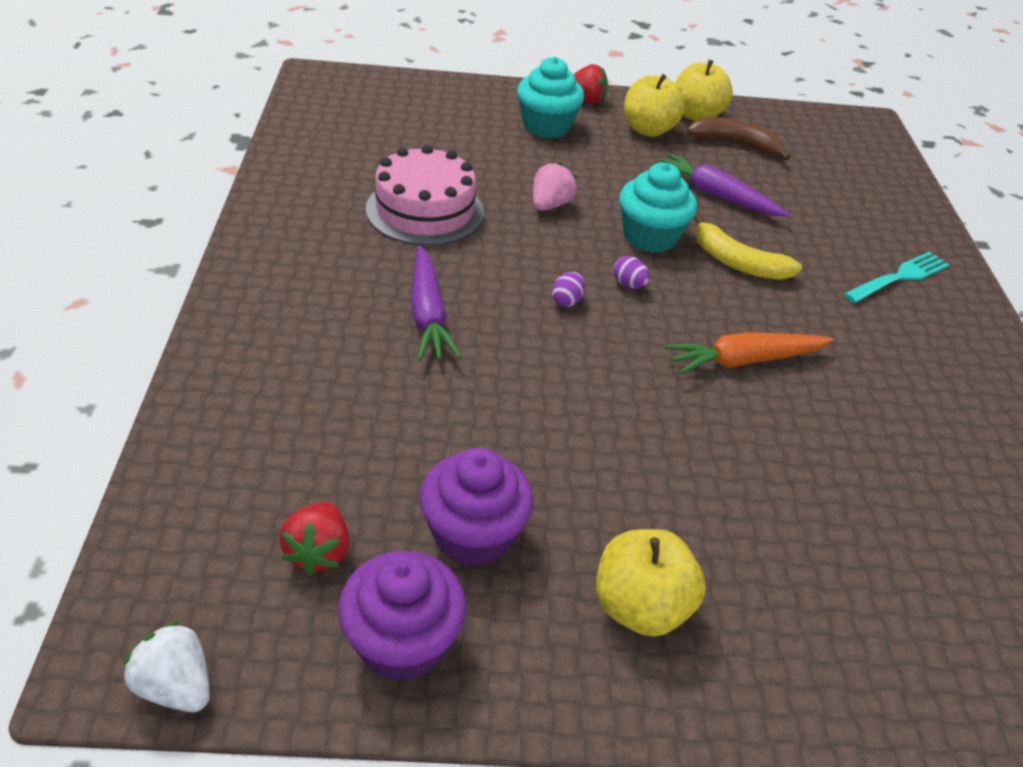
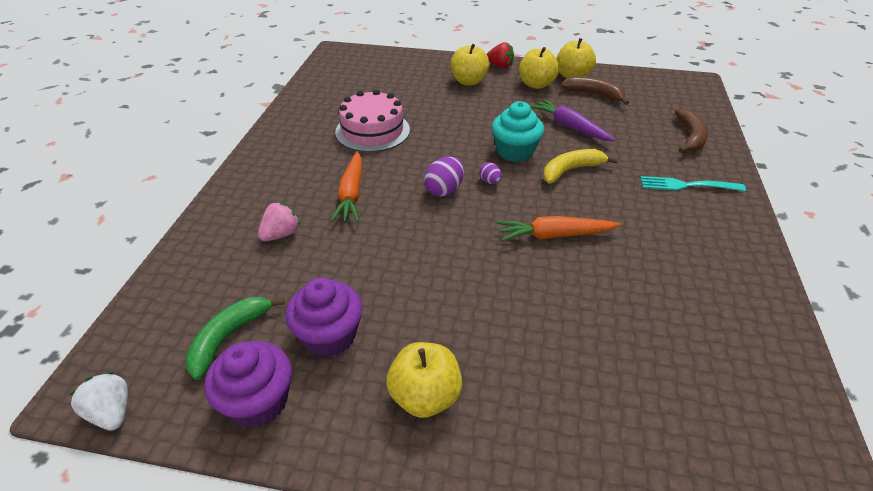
camera: 15 degrees right, 0 degrees up
(318, 552) = (228, 337): red strawberry -> green banana
(428, 314) = (351, 194): purple carrot -> orange carrot
(546, 126) = (468, 81): turquoise cupcake -> yellow apple
(550, 205) = (454, 130): pink strawberry -> pink strawberry (281, 234)
(566, 301) = (444, 190): purple egg -> purple egg, size x1.71
(737, 262) = (571, 170): yellow banana -> yellow banana turned 105 degrees clockwise
(883, 206) = (690, 137): none -> brown banana
(899, 278) = (687, 185): turquoise fork -> turquoise fork turned 150 degrees counterclockwise

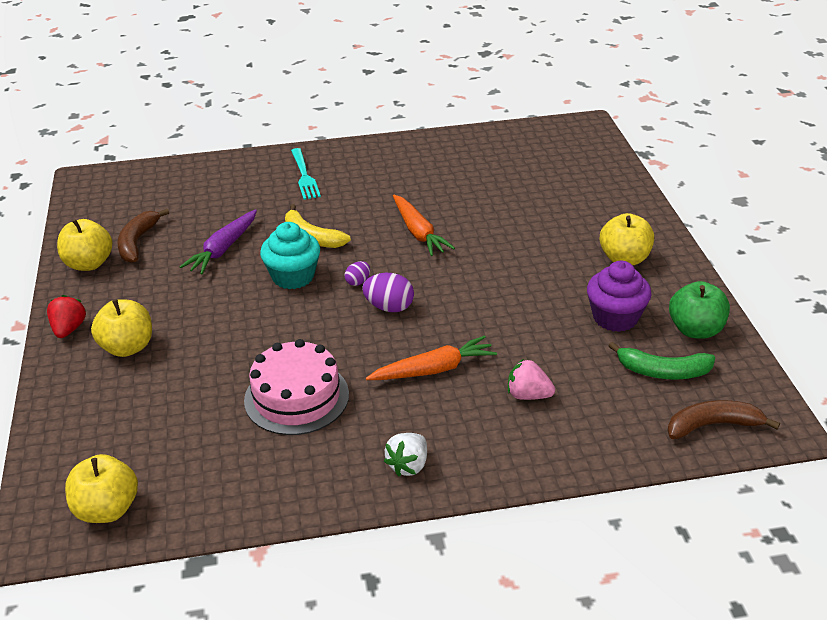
camera: 110 degrees left, 5 degrees down
(112, 412) = (772, 400): white strawberry -> white strawberry (408, 465)
(259, 401) = (695, 330): purple cupcake -> green apple
(536, 84) = (122, 288): yellow apple -> yellow apple (107, 509)
(690, 137) = (215, 178): brown banana -> brown banana (712, 425)

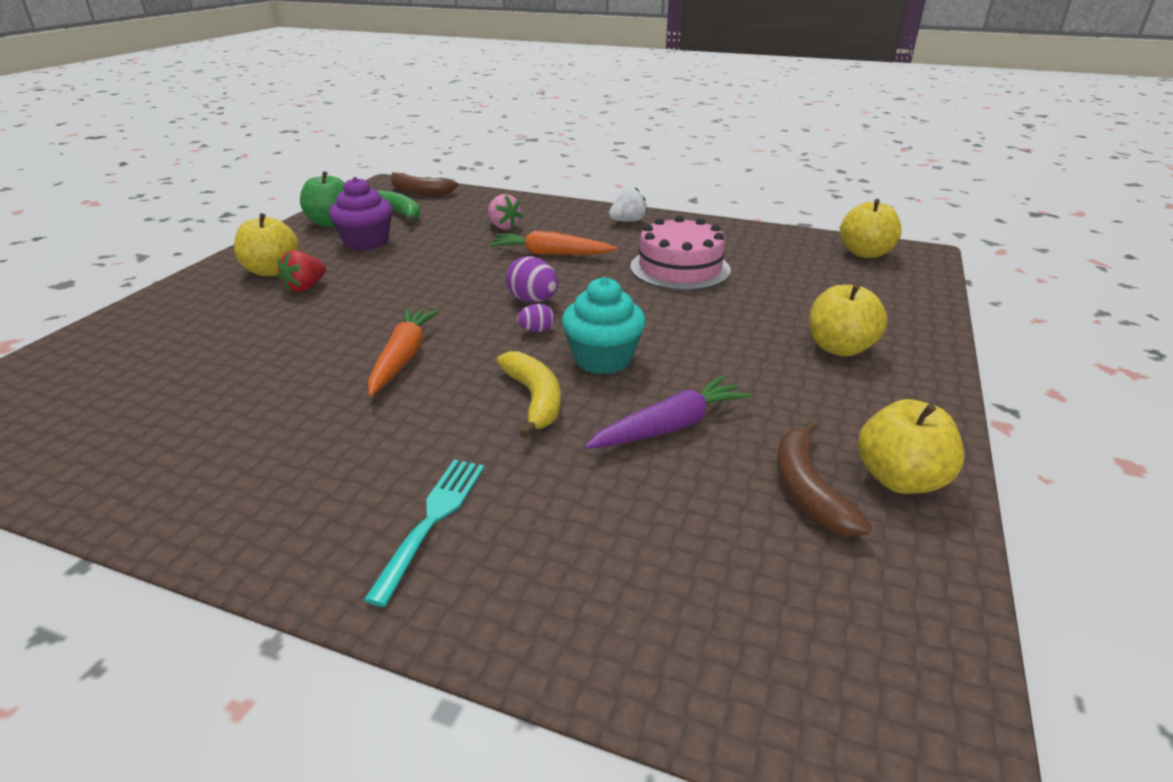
camera: 150 degrees left, 5 degrees down
(69, 329) = (920, 389): red strawberry -> red strawberry (305, 287)
(137, 242) = (808, 491): brown banana -> brown banana turned 135 degrees clockwise

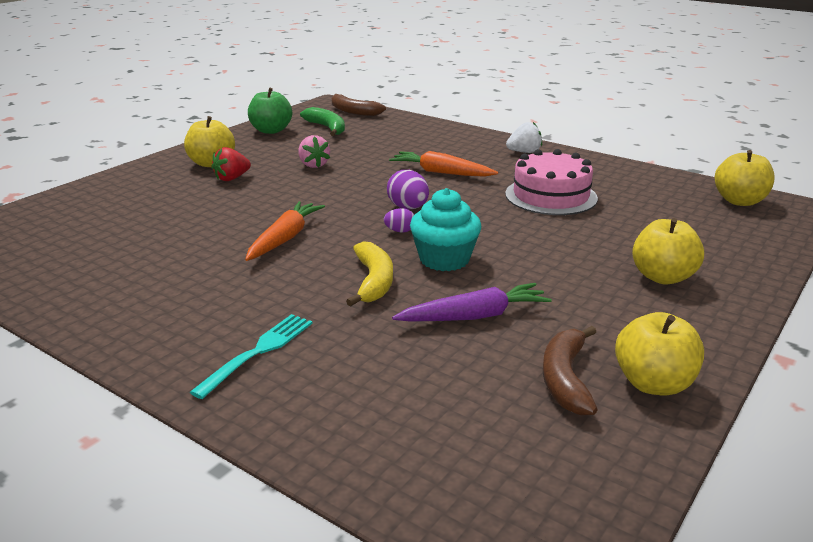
camera: 15 degrees right, 5 degrees down
(366, 242) = (292, 148): purple cupcake -> none
(503, 226) = (411, 146): pink strawberry -> pink strawberry (313, 165)

